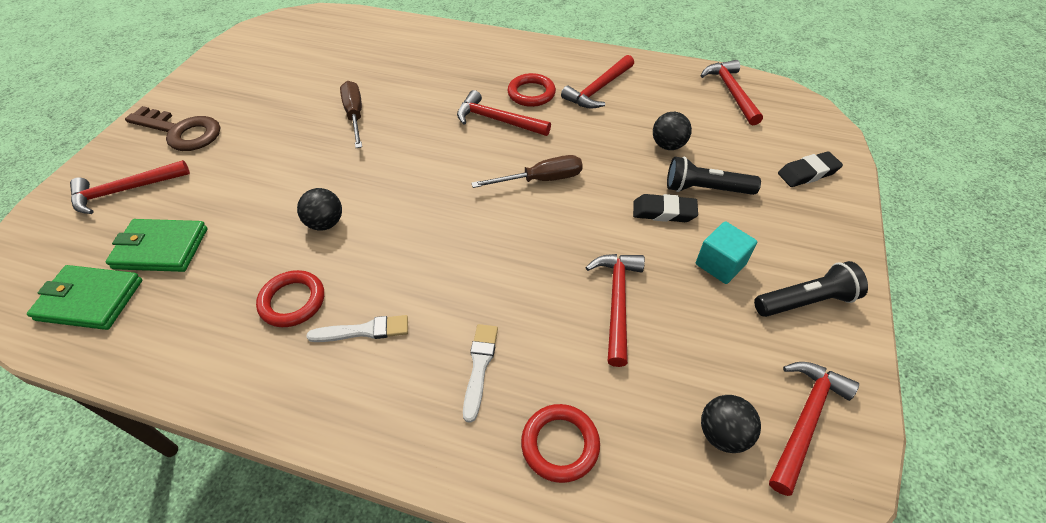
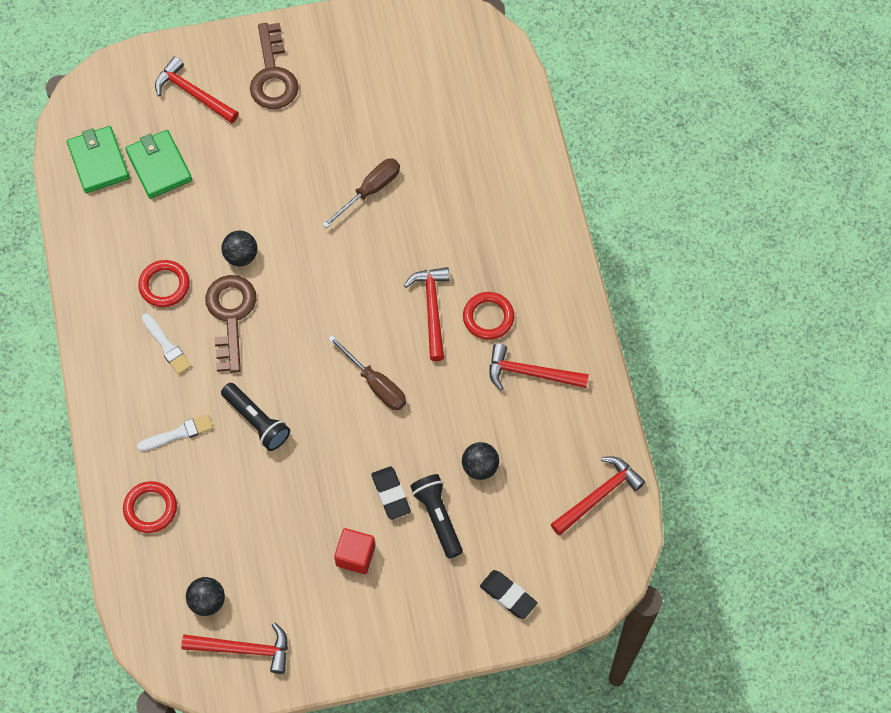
camera: 60 degrees right, 15 degrees up
(380, 258) = (231, 316): none -> brown key
(617, 302) = (278, 496): red hammer -> none
(720, 264) = (355, 556): turquoise cube -> red cube
(806, 301) = (350, 627): black flashlight -> black flashlight (257, 421)

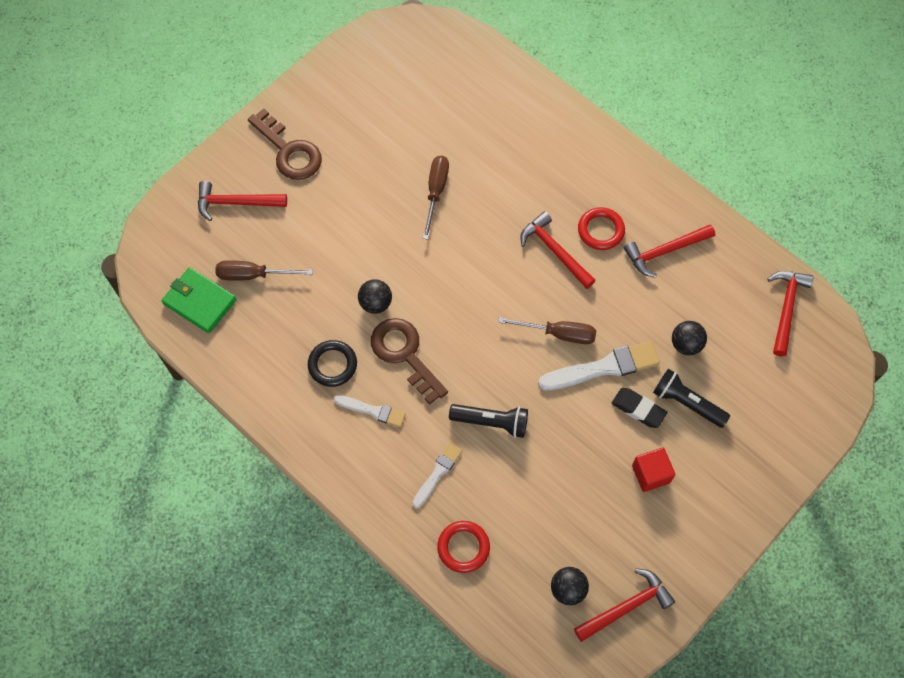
camera: 35 degrees left, 0 degrees up
(159, 166) = (253, 275): green wallet -> brown screwdriver
(164, 285) = (332, 365): red ring -> black ring
(390, 439) = (603, 367): none -> white brush
(508, 596) = (785, 426): black eraser -> none

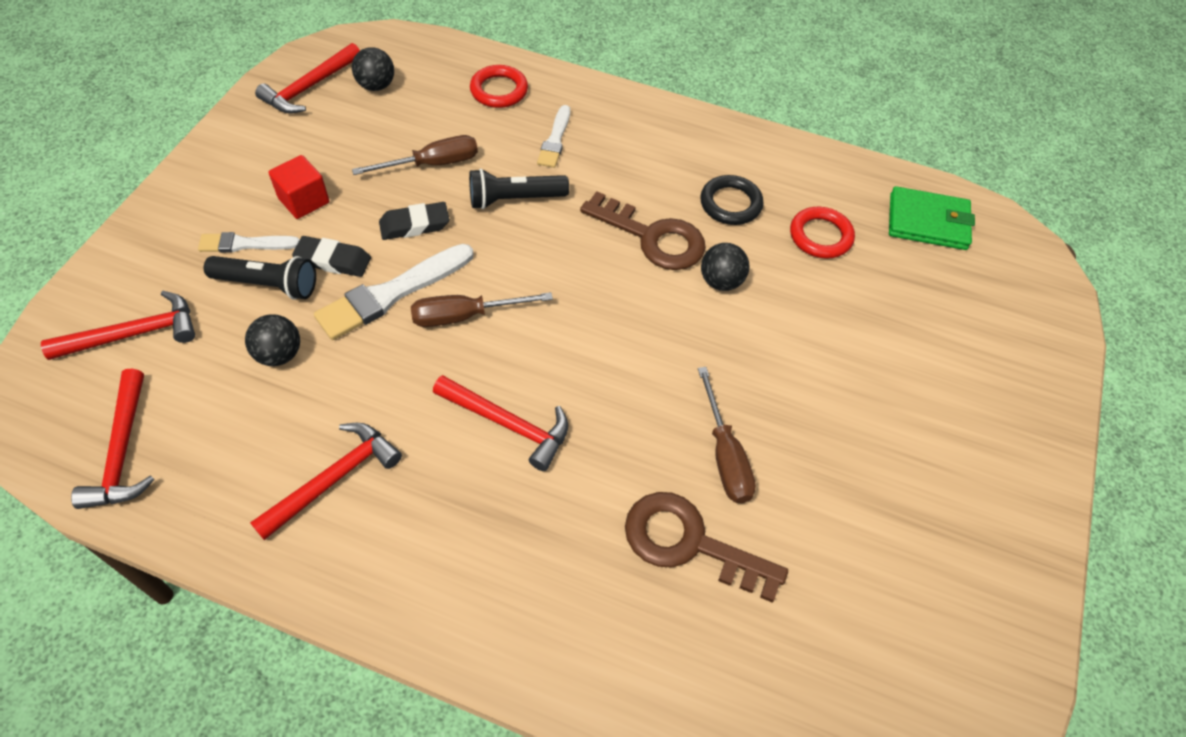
camera: 155 degrees right, 10 degrees down
(236, 203) = (983, 347): red hammer -> red hammer (134, 334)
(253, 275) = (891, 268): brown screwdriver -> brown screwdriver (433, 164)
(289, 151) = (973, 444): brown key -> brown key (689, 543)
(372, 411) = (658, 174): white brush -> white brush (245, 244)
(573, 422) = (414, 225): none -> black eraser
(600, 230) = (446, 479): red ring -> red ring (820, 236)

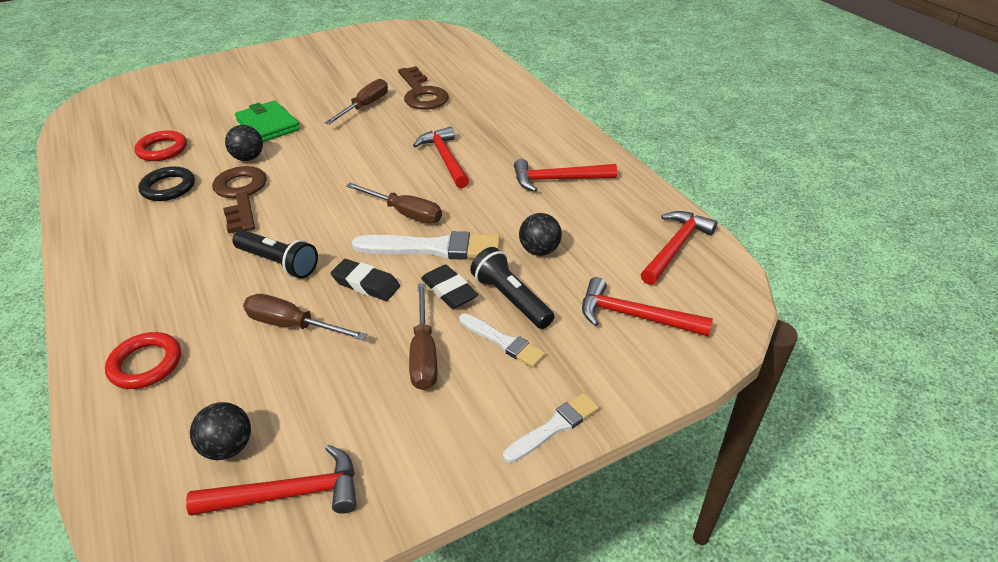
camera: 135 degrees left, 15 degrees down
(304, 200) = (424, 354): red cube -> brown screwdriver
(555, 140) = (184, 290): white brush -> white brush (554, 427)
(928, 222) = (104, 128): green wallet -> green wallet (268, 125)

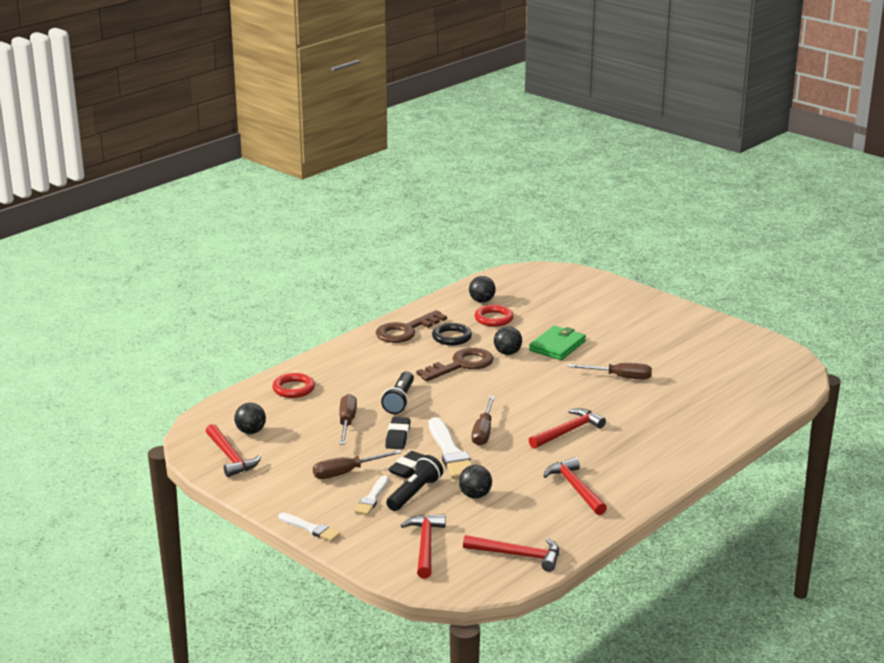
camera: 70 degrees right, 15 degrees down
(111, 148) = (482, 301): none -> black ball
(421, 94) = (664, 397): brown key -> brown key (405, 331)

